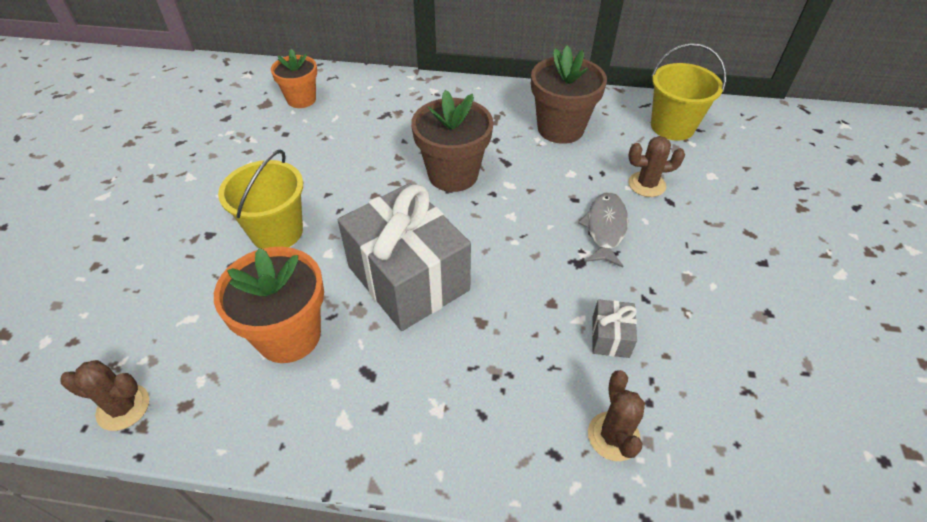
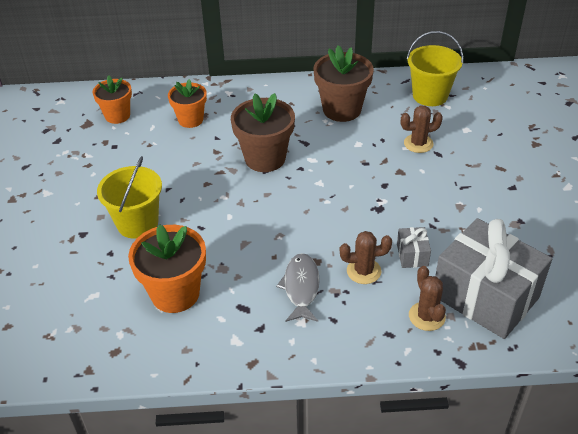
camera: 10 degrees left, 5 degrees down
(123, 407) = (69, 361): brown cactus -> brown cactus (363, 271)
(381, 115) = (190, 120): none -> orange flower pot
(408, 278) = (253, 240): grey gift -> grey gift (485, 296)
(605, 228) = (393, 181): grey fish -> grey fish (301, 287)

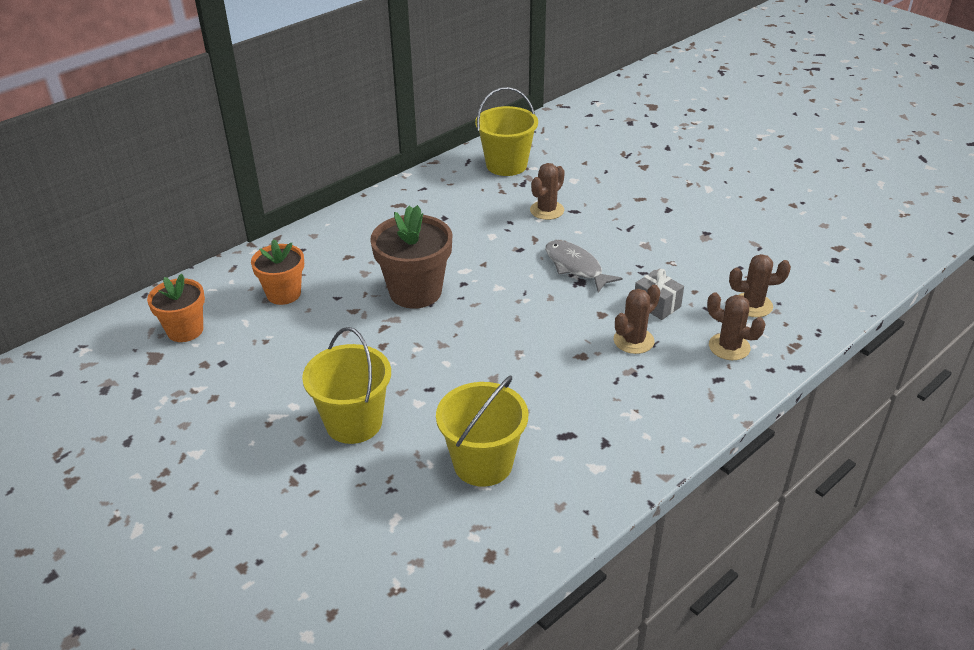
camera: 40 degrees left, 5 degrees down
(175, 293) = (483, 463): orange flower pot -> yellow bucket
(301, 287) = (597, 386): grey fish -> grey fish (576, 267)
(342, 109) = (438, 213): brown flower pot -> none
(485, 296) = (752, 305): grey gift -> brown cactus

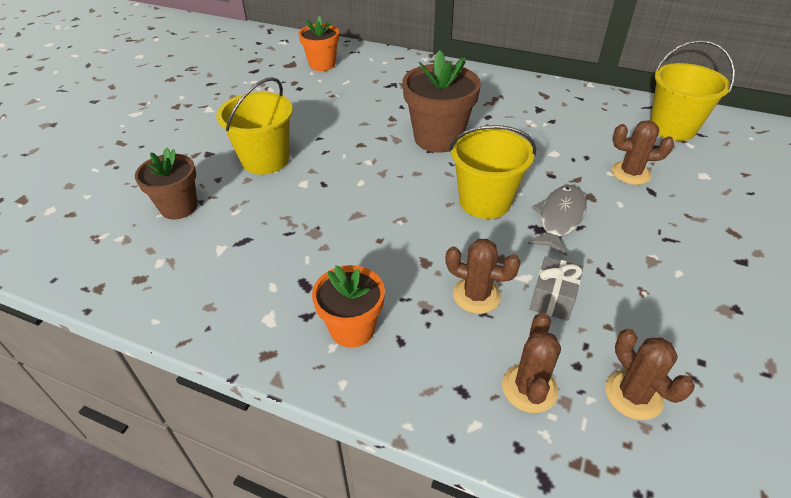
camera: 65 degrees right, 5 degrees up
(283, 294) = (387, 85): orange flower pot -> orange flower pot (352, 329)
(389, 509) = (179, 207): none -> brown flower pot
(483, 463) = (246, 241): yellow bucket -> yellow bucket (485, 201)

